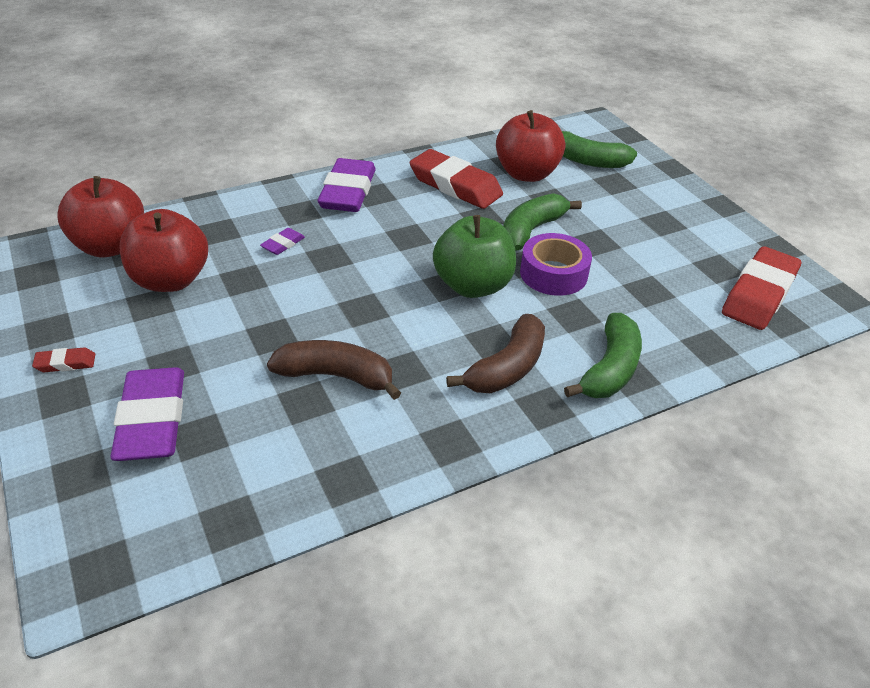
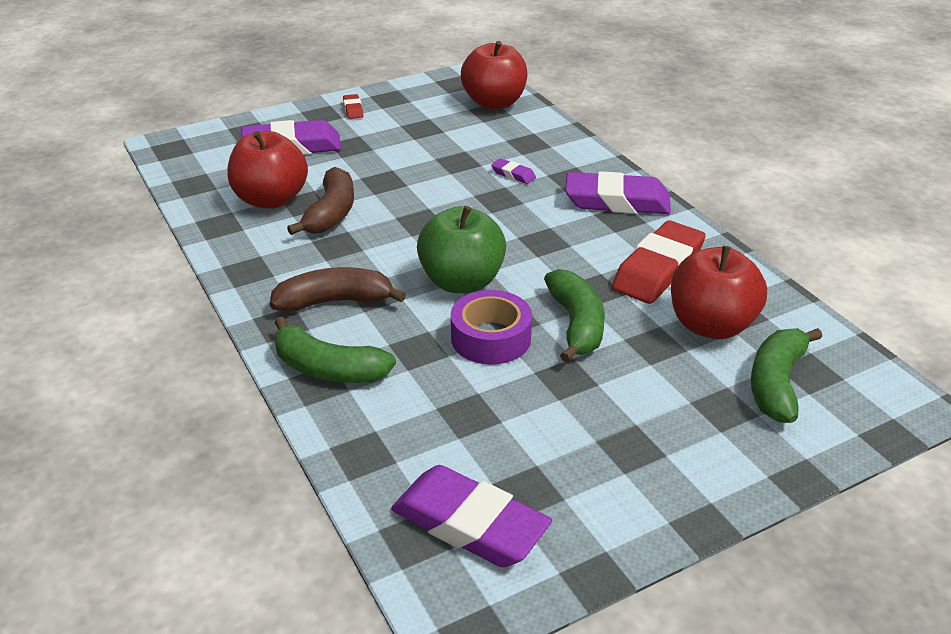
camera: 90 degrees right, 5 degrees down
(170, 280) = (452, 132): red apple -> red apple (271, 200)
(507, 368) = (335, 301): brown banana -> brown banana turned 135 degrees clockwise
(531, 230) = (576, 324): green banana -> green banana turned 45 degrees clockwise
(758, 294) = (470, 524): red eraser -> purple eraser

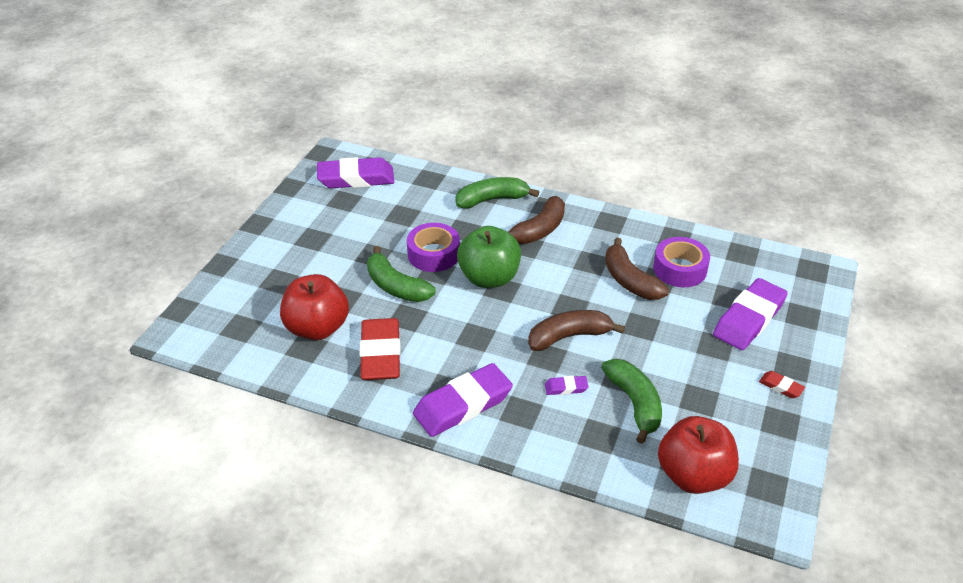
camera: 140 degrees right, 5 degrees up
(271, 200) = (680, 269): red apple -> purple tape
(458, 202) = (569, 336): none -> brown banana
(776, 384) = (257, 309): green banana -> green banana (634, 403)

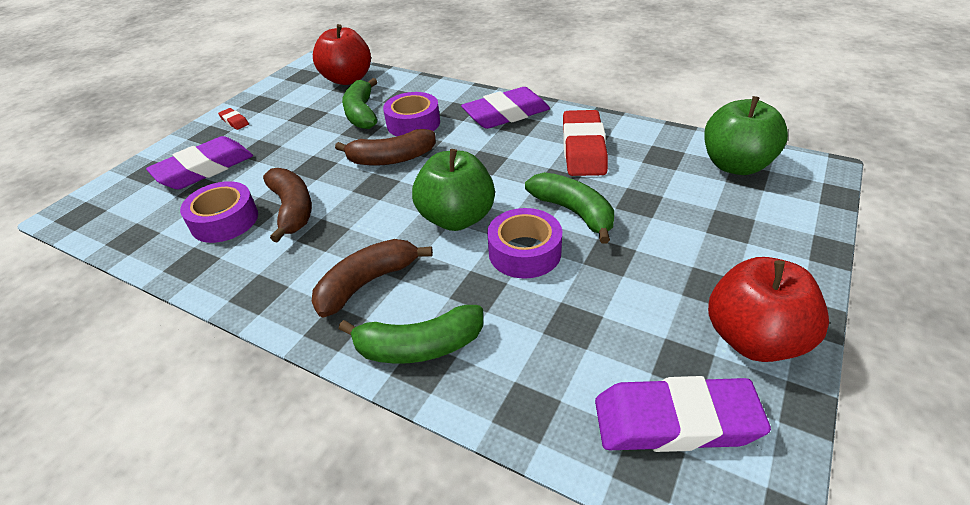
camera: 170 degrees left, 0 degrees up
(245, 338) = (735, 165): none -> green apple
(317, 328) = (658, 172): red apple -> red apple (753, 339)
(566, 388) = (413, 123): purple eraser -> purple tape

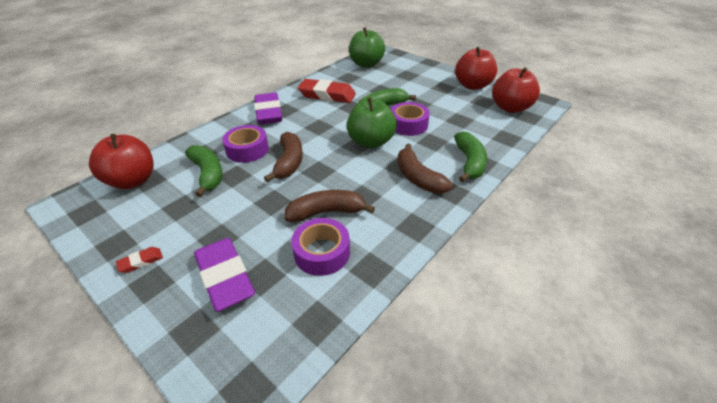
camera: 80 degrees left, 0 degrees up
(362, 113) = (208, 174): green banana -> green banana turned 120 degrees counterclockwise
(675, 421) = (510, 108): purple eraser -> red apple

